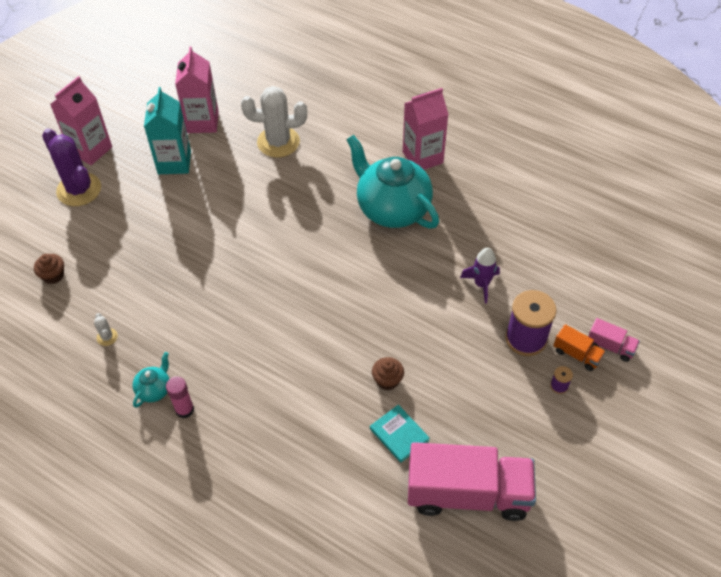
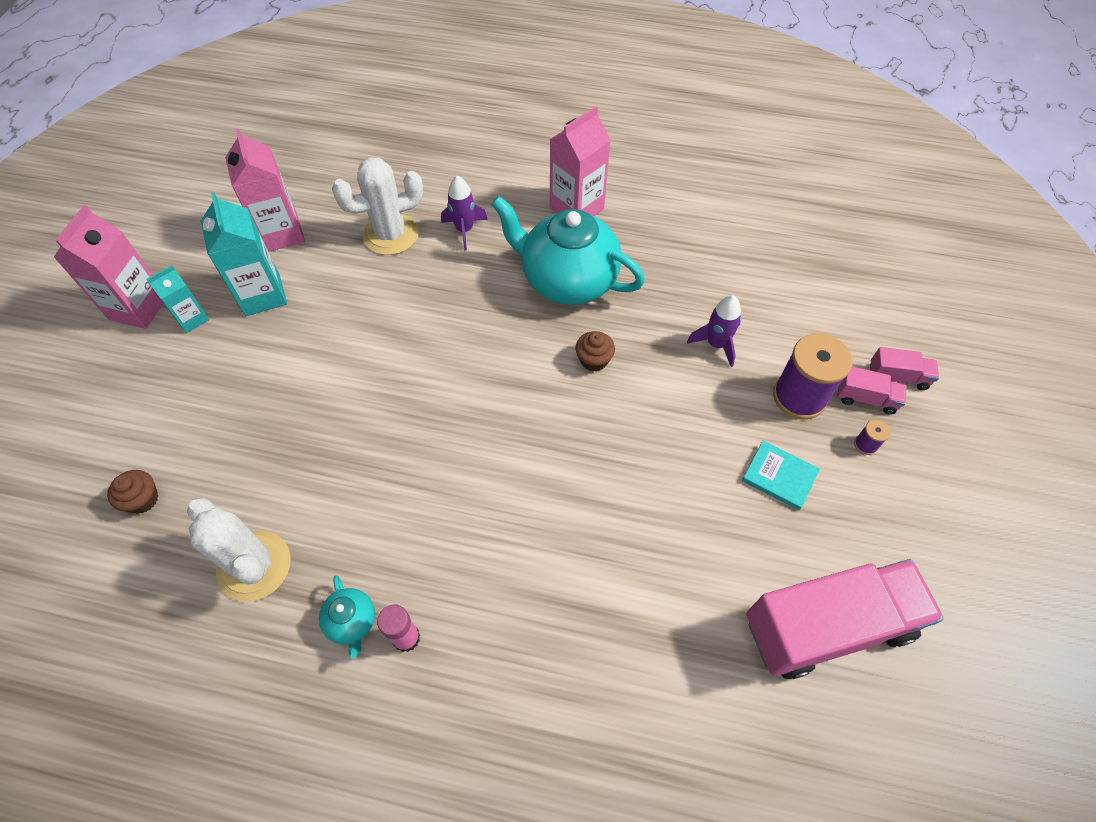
camera: 20 degrees left, 5 degrees up
(79, 190) = (140, 366): purple cactus -> none
(107, 337) = (254, 566): white cactus -> white cactus, size x2.38
(122, 166) = (192, 319): none -> turquoise carton
(154, 389) = (352, 622): turquoise teapot -> turquoise teapot turned 150 degrees clockwise
(332, 152) = (464, 230): none -> purple rocket
(387, 380) = (659, 504): brown cupcake -> brown cupcake (594, 360)
(399, 434) = (706, 574): turquoise book -> turquoise book (779, 476)
(577, 354) = (866, 398): orange truck -> pink truck

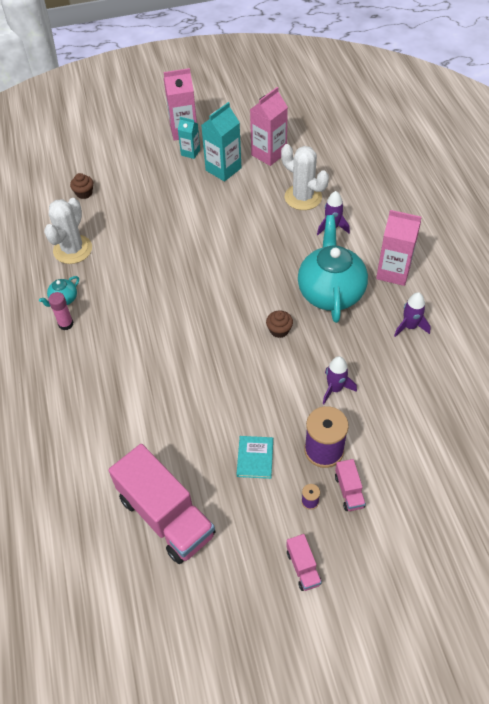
camera: 65 degrees right, 5 degrees down
(665, 233) = (410, 326): none -> purple rocket
(897, 377) = (381, 506): pink truck -> pink truck (303, 567)

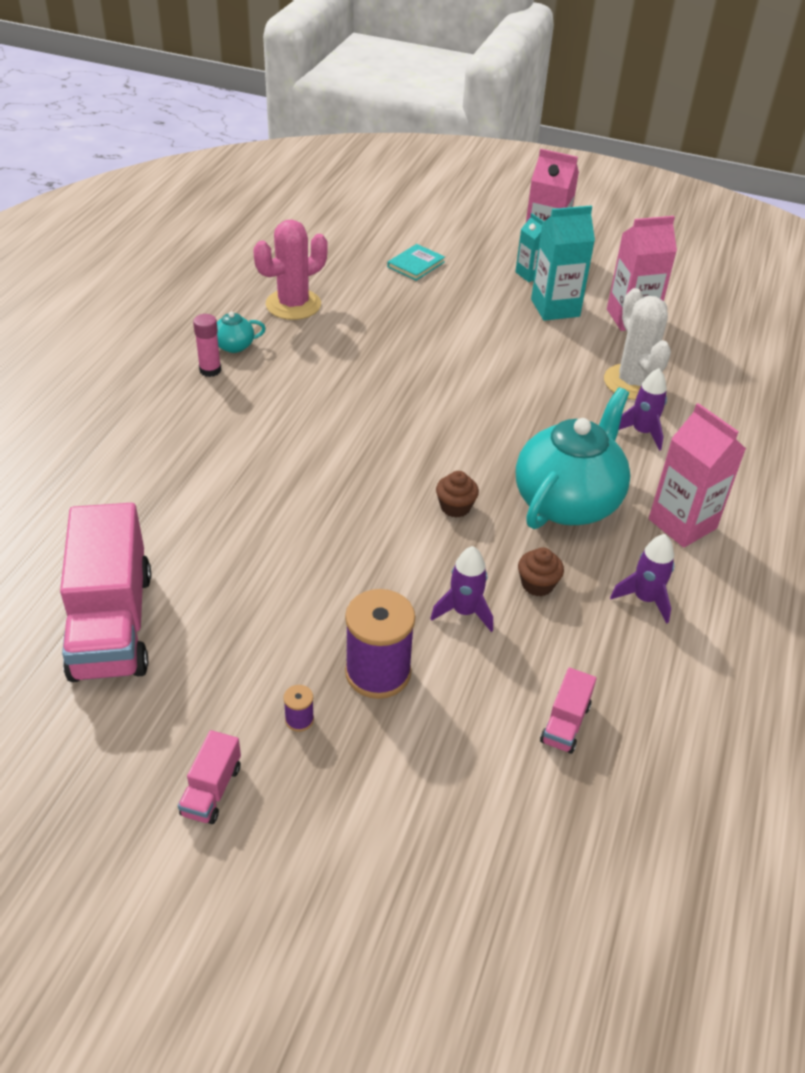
camera: 30 degrees right, 10 degrees down
(73, 249) = (293, 305): white cactus -> pink cactus
(84, 193) = (362, 259): brown cupcake -> brown cupcake (537, 584)
(255, 458) = (281, 627): turquoise book -> turquoise book (416, 264)
(349, 491) = (363, 741): pink truck -> pink truck (565, 723)

